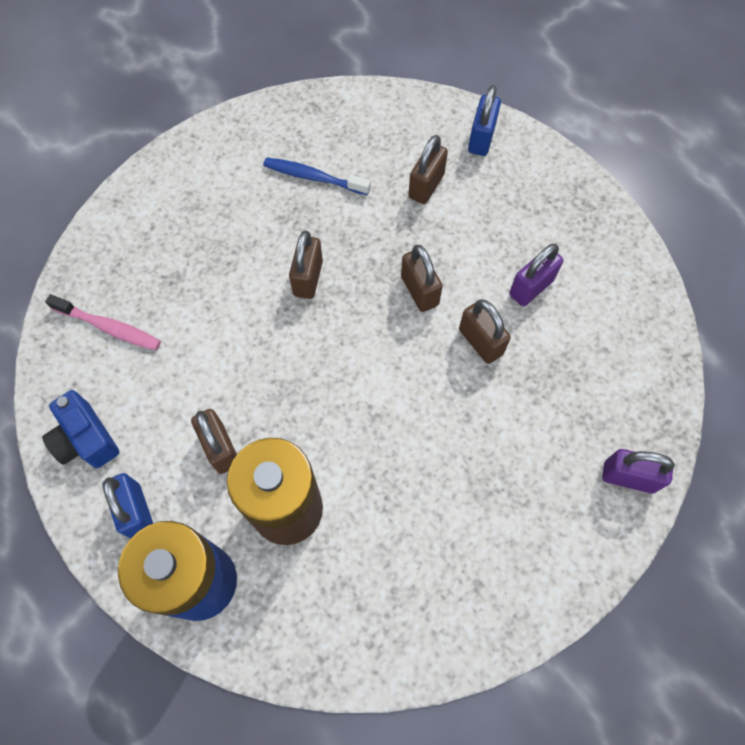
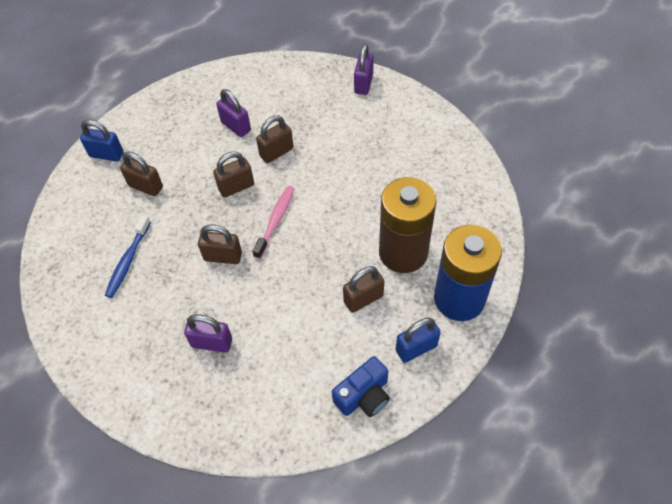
camera: 90 degrees left, 10 degrees down
(109, 327) = (264, 397): pink toothbrush -> pink toothbrush (275, 220)
(189, 271) = (212, 343): none -> purple padlock

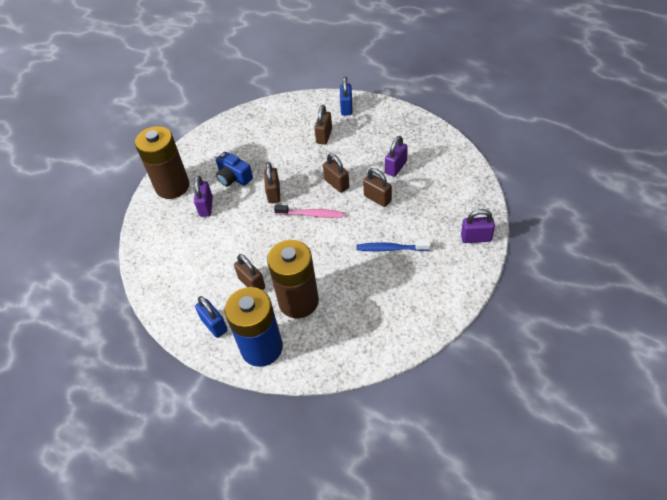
camera: 80 degrees right, 5 degrees down
(128, 261) = (261, 147): blue toothbrush -> blue toothbrush (390, 249)
(150, 387) = (172, 186): none -> brown battery
(364, 396) = (174, 299): blue camera -> blue camera (234, 178)

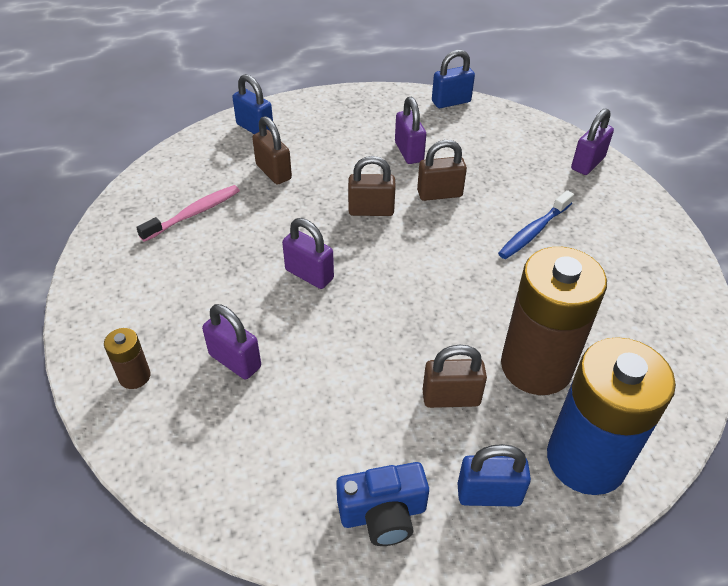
camera: 55 degrees left, 5 degrees down
(172, 186) = (134, 376): brown battery -> brown battery, size x0.43
(234, 178) = (221, 296): blue camera -> blue camera (383, 514)
(274, 193) = (309, 274): brown padlock -> purple padlock
(311, 214) = (394, 262): pink toothbrush -> pink toothbrush (194, 213)
(459, 154) = (451, 102): none -> blue padlock

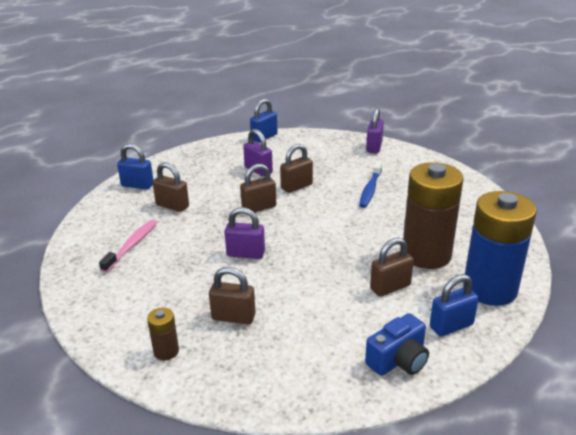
camera: 25 degrees left, 15 degrees down
(235, 361) = (233, 317): purple padlock -> brown padlock

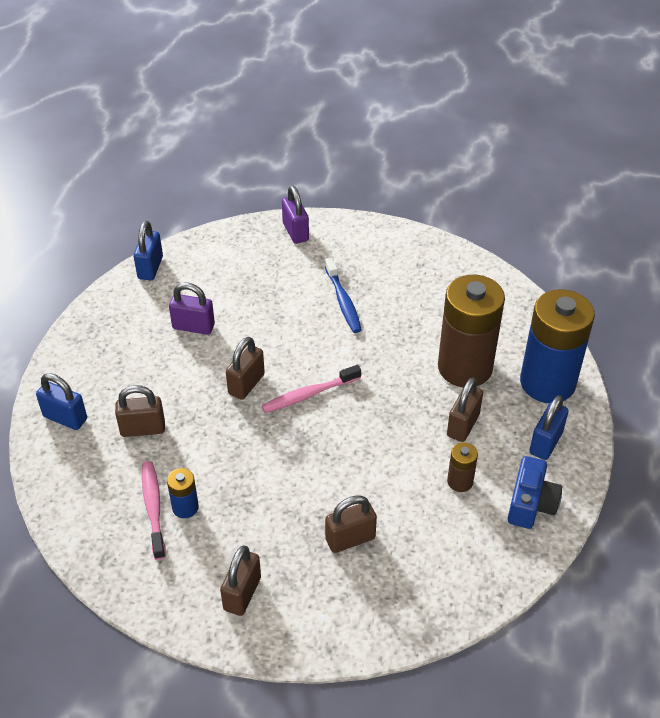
camera: 35 degrees left, 15 degrees up
(137, 185) = (65, 418): blue padlock -> blue padlock turned 45 degrees clockwise
(150, 253) = (185, 507): none -> blue battery
(166, 351) = (323, 613): brown battery -> brown battery (460, 481)
(245, 254) = (290, 455): purple padlock -> none
(293, 227) = (309, 394): none -> pink toothbrush
(296, 186) = (260, 333): brown padlock -> brown padlock (242, 593)

